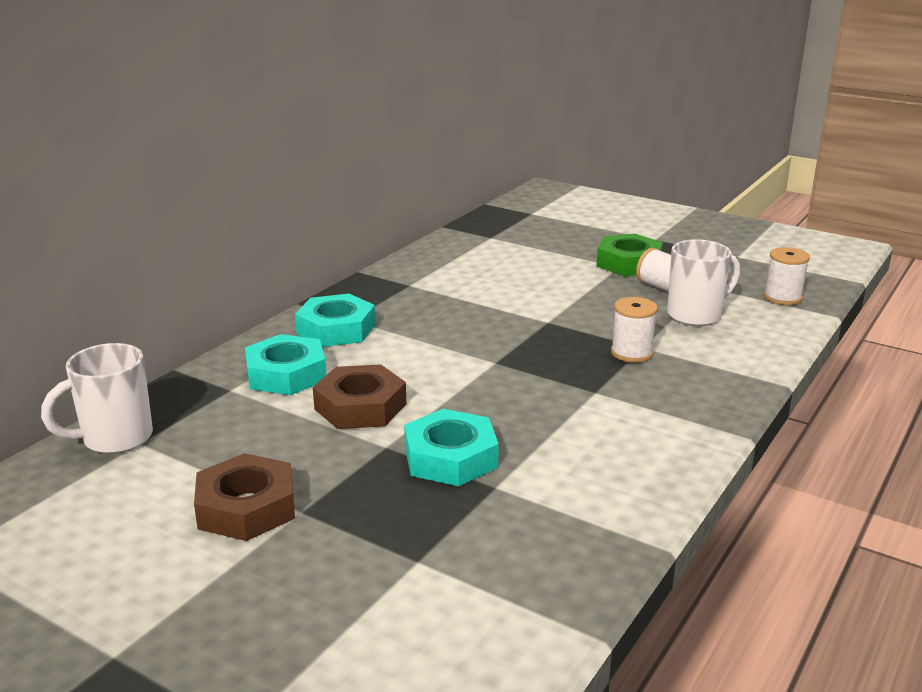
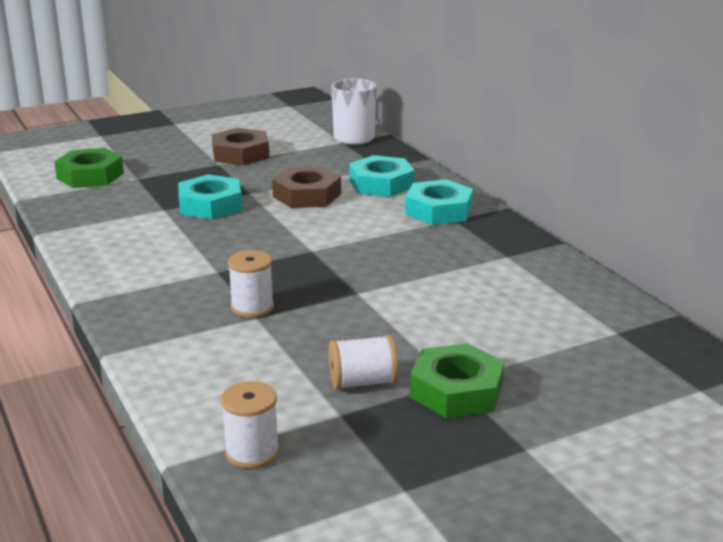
camera: 120 degrees right, 0 degrees up
(450, 615) = (90, 176): none -> green nut
(696, 315) = (279, 371): white mug -> none

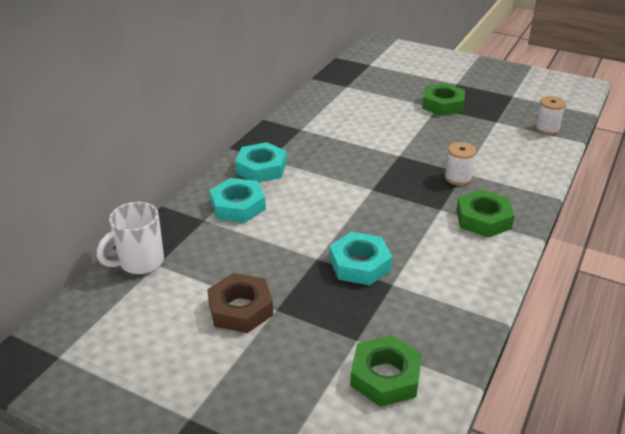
camera: 125 degrees left, 10 degrees up
(161, 286) = (483, 219): none -> green nut
(306, 195) = (293, 229): brown nut -> none
(362, 382) = (469, 125): white spool -> none

